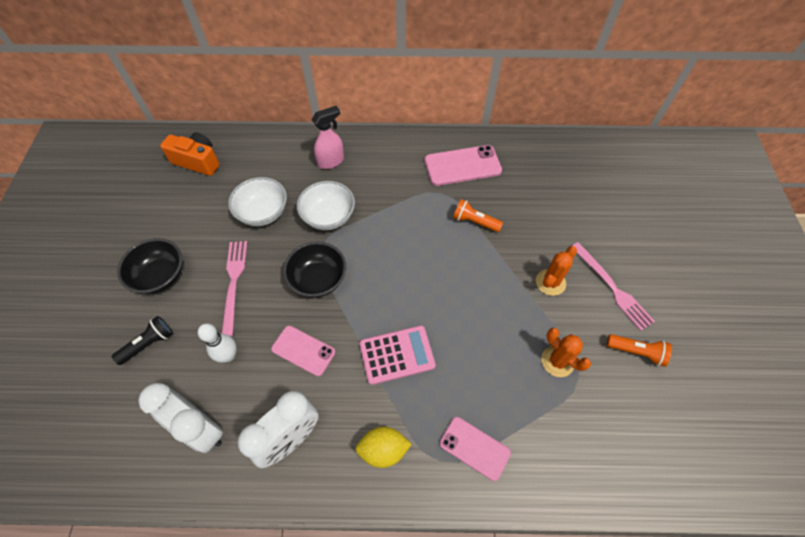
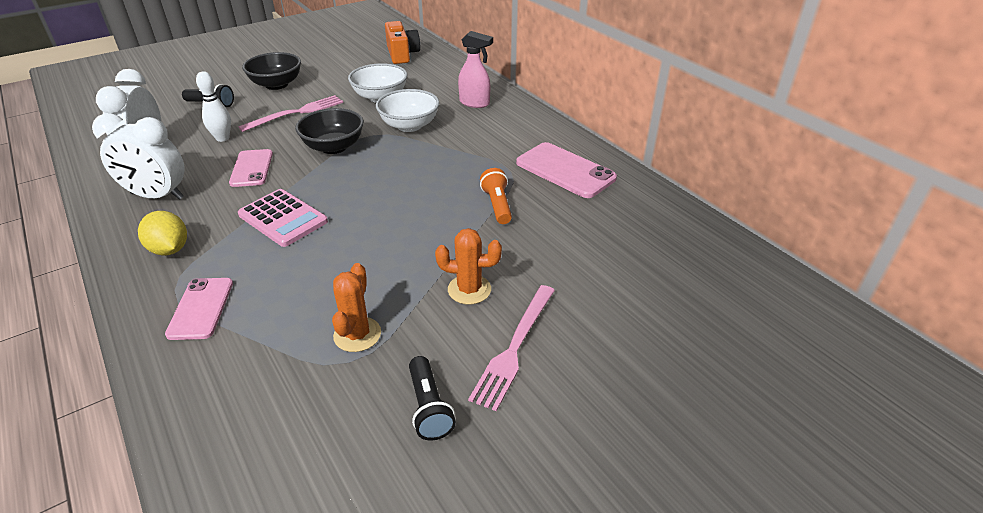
camera: 55 degrees right, 20 degrees down
(636, 352) = (429, 407): orange flashlight -> black flashlight

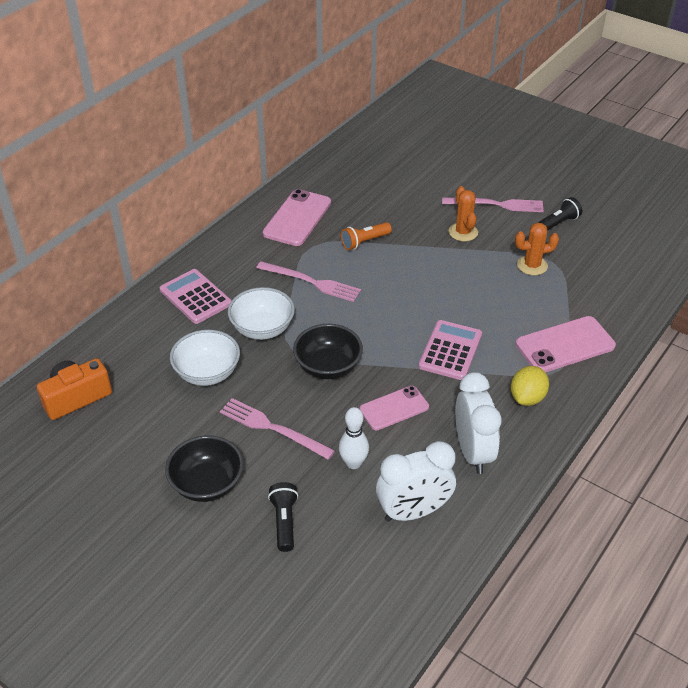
camera: 110 degrees left, 5 degrees up
(201, 308) = (565, 345): pink phone -> pink phone, size x1.51
(452, 159) = (311, 282): none -> pink fork
(475, 103) = (195, 297): pink spray bottle -> pink calculator

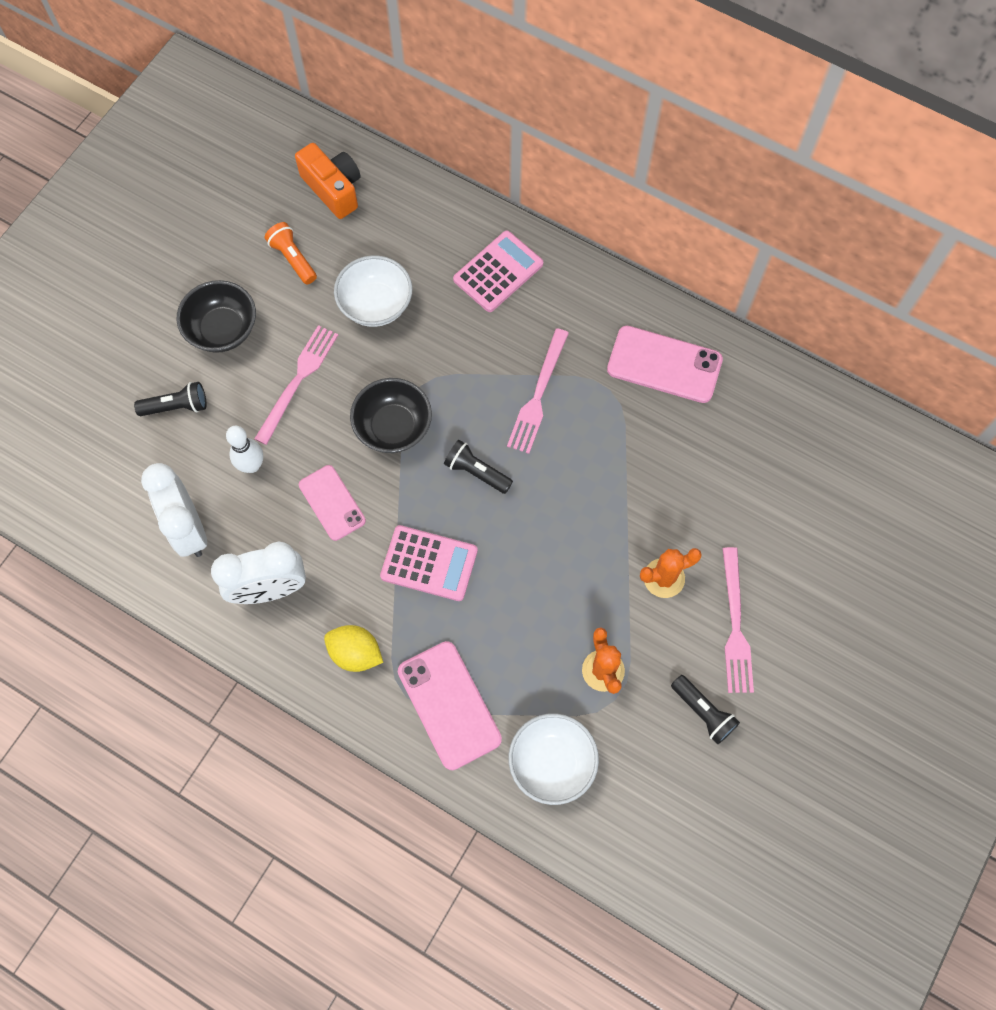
camera: 85 degrees right, 25 degrees up
(262, 328) = (450, 350): white bowl -> white bowl (552, 763)
(364, 242) = (626, 451): orange flashlight -> orange flashlight (293, 259)
(373, 319) = (476, 472): none -> black flashlight

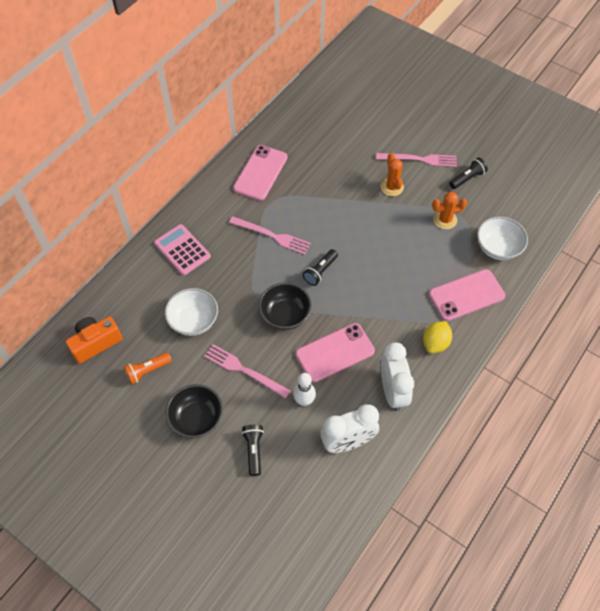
camera: 85 degrees left, 10 degrees down
(332, 503) = (335, 352): pink phone -> pink phone, size x1.51
(429, 563) = (378, 300): pink calculator -> none

